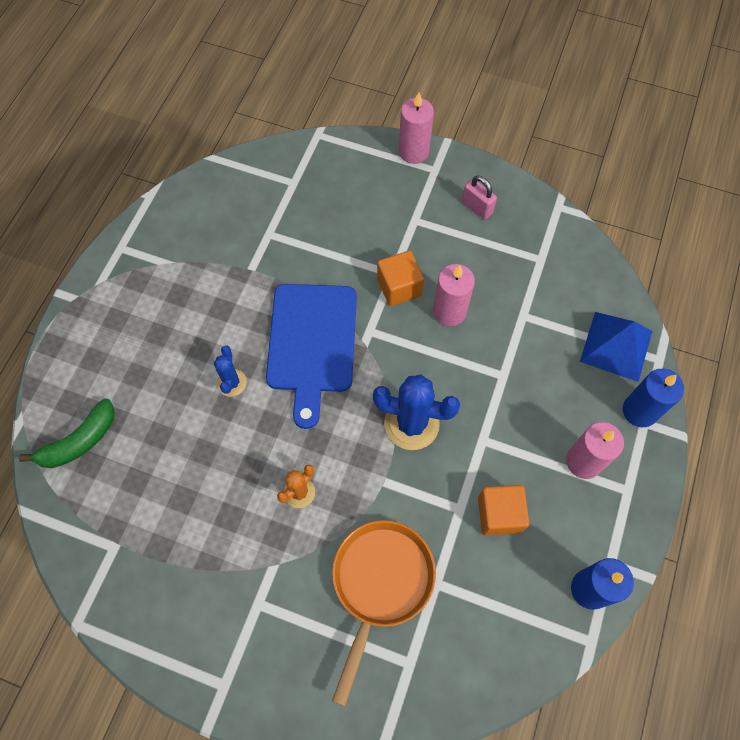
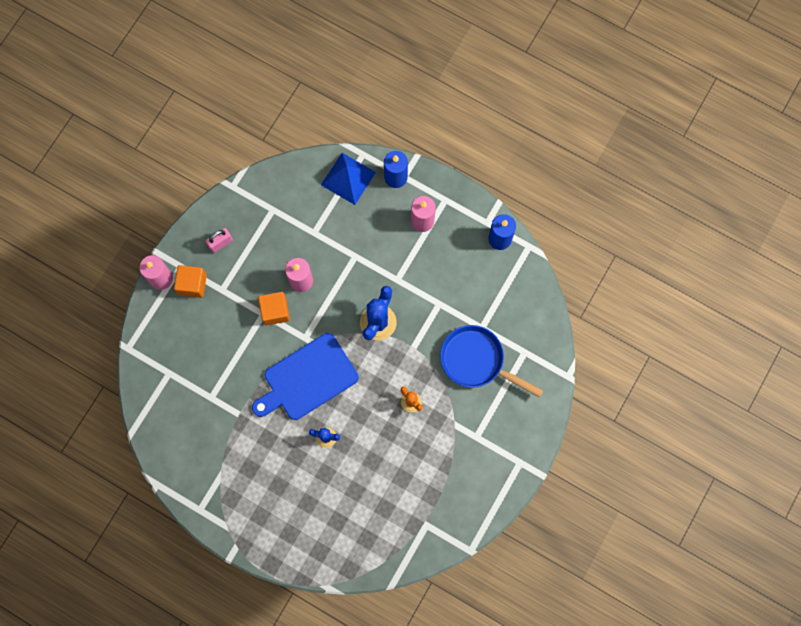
camera: 80 degrees left, 10 degrees up
(79, 441) = (350, 545): green banana -> none
(312, 344) = (307, 379): blue cutting board -> blue cutting board turned 135 degrees clockwise
(380, 584) = (476, 361): orange pan -> blue pan
(499, 514) = (447, 280): orange cube -> orange cube (192, 284)

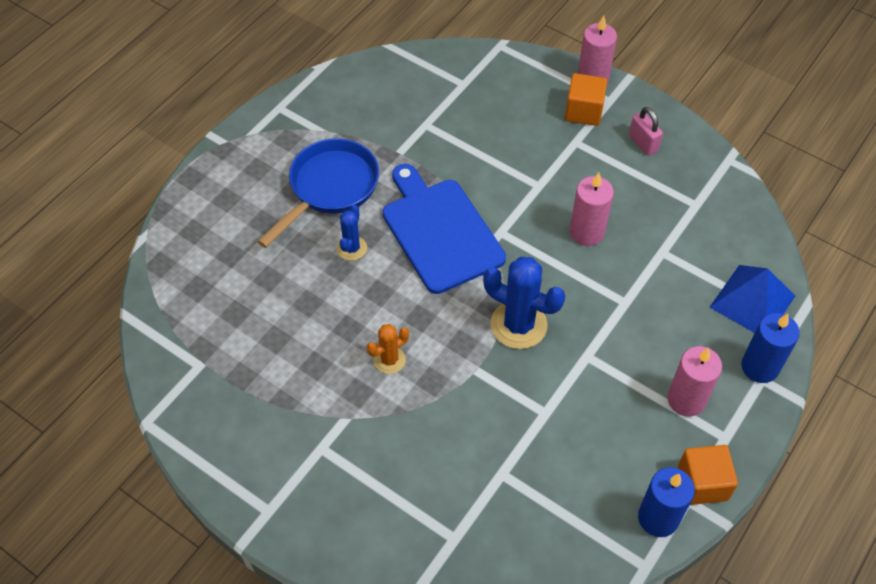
camera: 95 degrees right, 20 degrees down
(275, 311) = (542, 199): orange cube -> orange cube (702, 483)
(476, 361) = (445, 460): blue pan -> blue pan (329, 188)

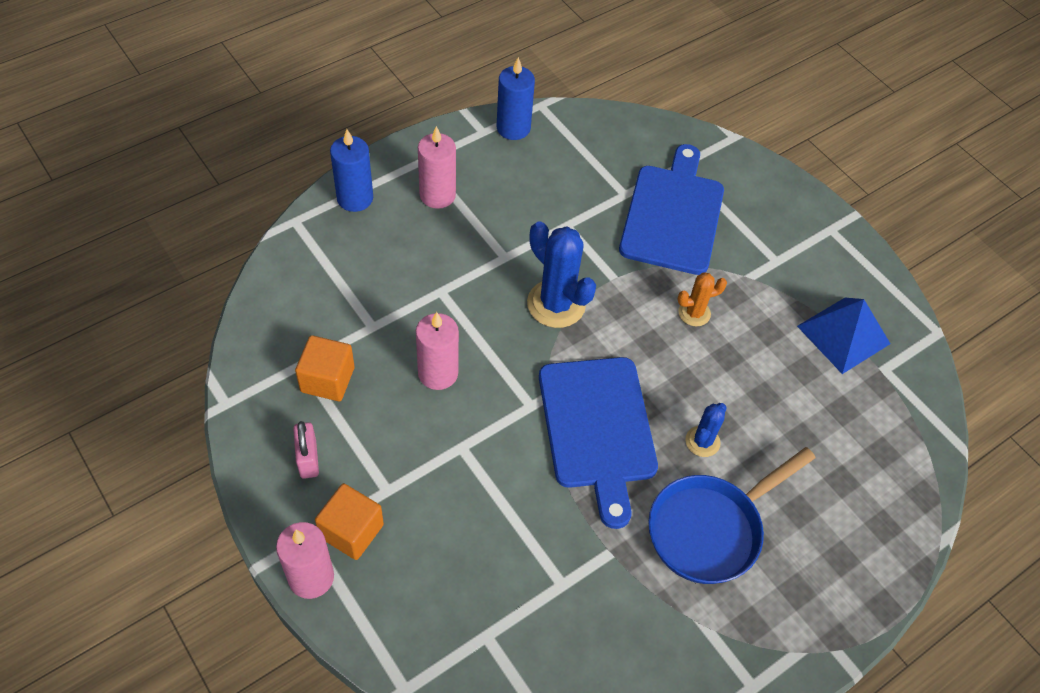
camera: 165 degrees left, 0 degrees up
(442, 465) = (673, 214): none -> blue cutting board
(702, 483) = (464, 137): orange cube -> orange cube (327, 379)
(752, 301) = (319, 251): blue pyramid -> blue pyramid (843, 334)

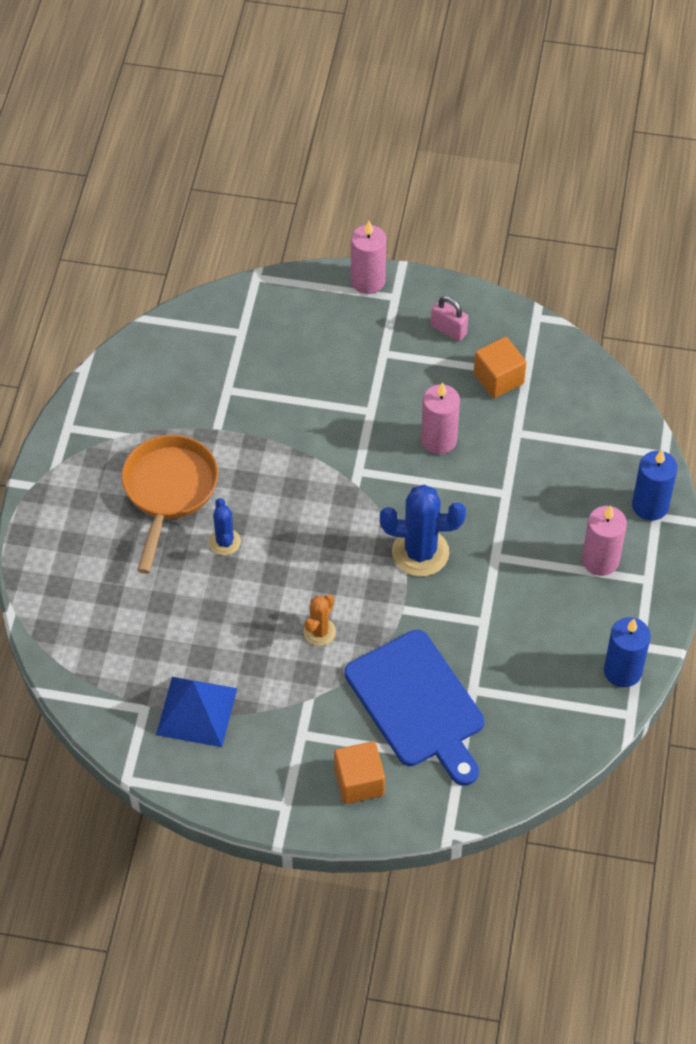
camera: 140 degrees right, 0 degrees up
(351, 531) = (376, 318): orange cube -> orange cube (359, 782)
(597, 429) = (300, 492): blue cutting board -> none
(710, 529) = (168, 491): blue pan -> orange pan

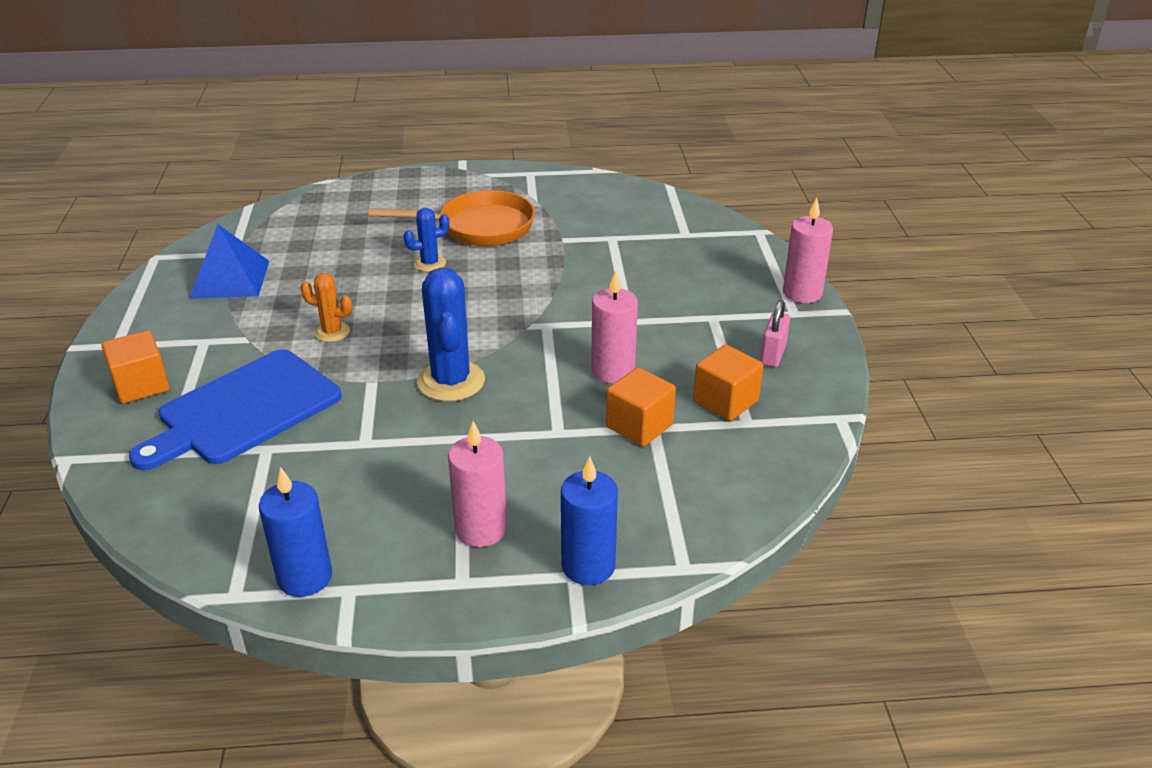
camera: 75 degrees right, 20 degrees down
(512, 440) = (639, 426): none -> orange cube

